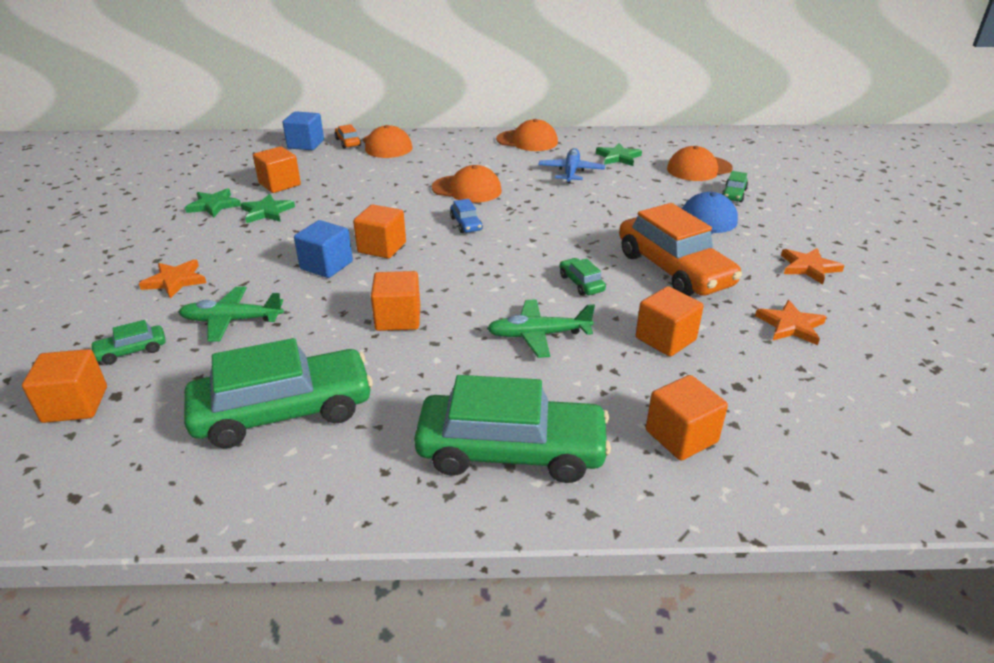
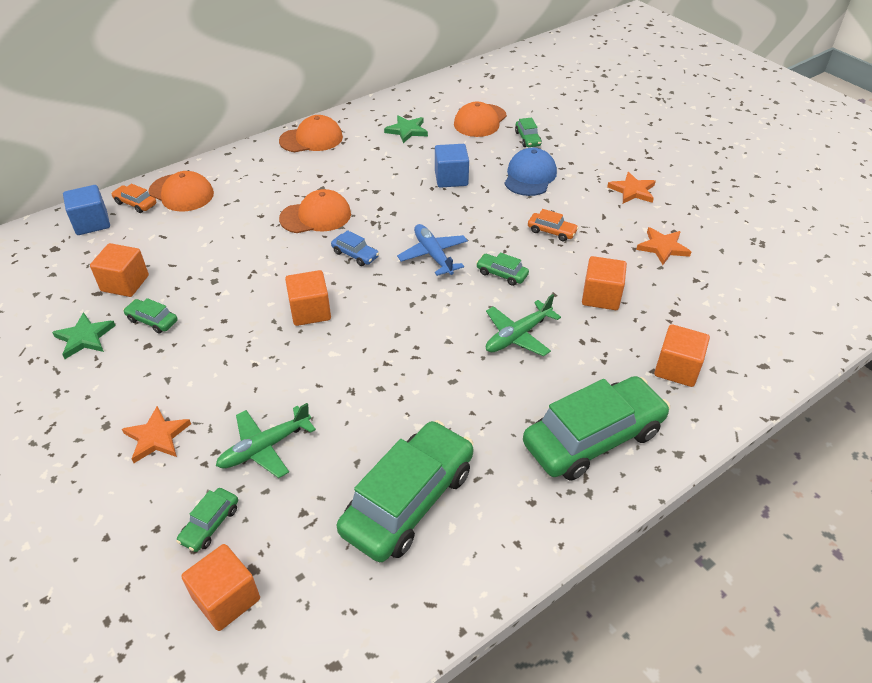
camera: 35 degrees left, 10 degrees up
(267, 212) = (152, 321): green star -> green car
(326, 265) = (282, 352): blue cube -> blue cube (451, 178)
(398, 318) = (402, 373): orange cube -> none
(571, 172) = (385, 162): blue plane -> blue plane (433, 255)
(673, 269) = (551, 231): orange car -> orange car, size x0.43

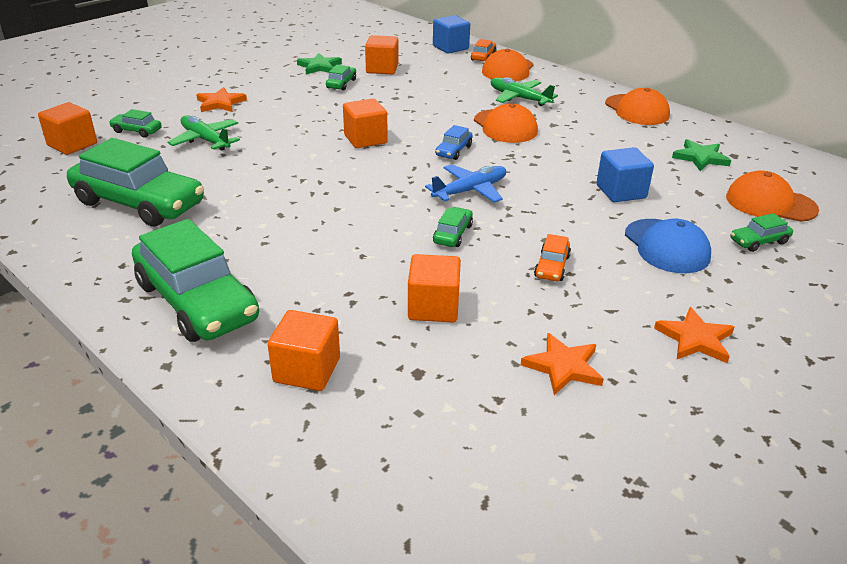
camera: 80 degrees right, 10 degrees down
(518, 335) = (351, 249): green plane -> green plane (519, 98)
(530, 176) = (666, 246): blue cap -> blue cap turned 60 degrees clockwise

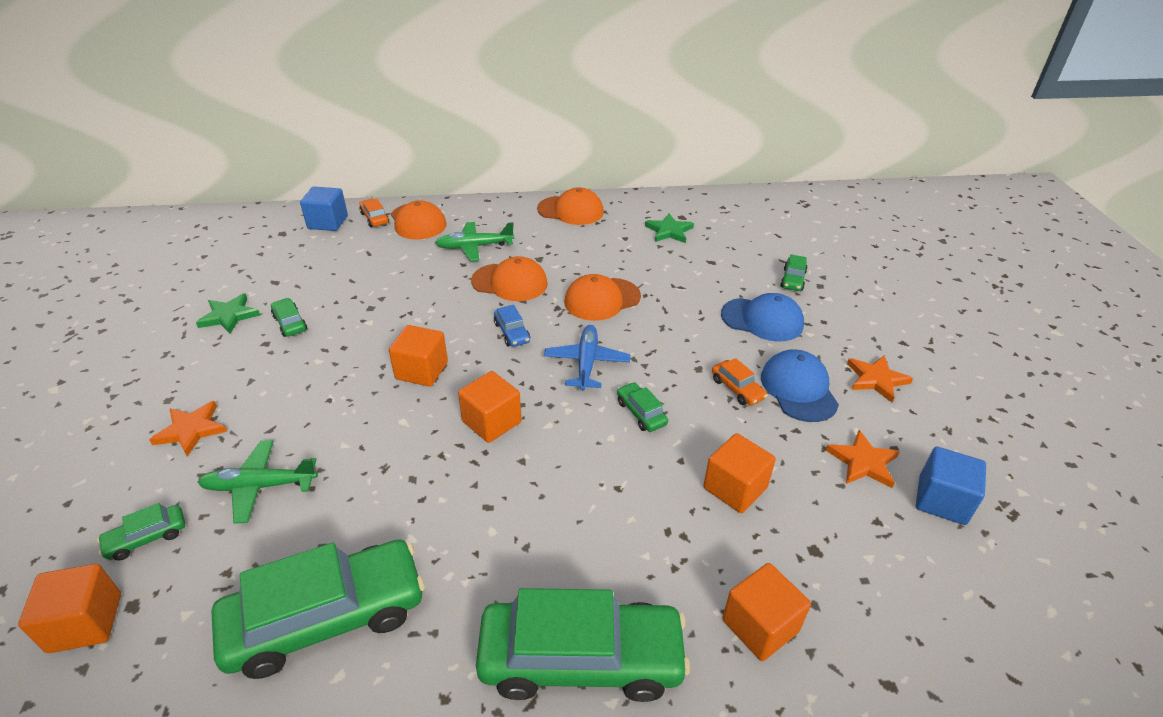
camera: 50 degrees left, 5 degrees up
(382, 69) = (302, 282): orange cube -> orange cube (491, 422)
(604, 298) = (798, 389): none -> blue cap
(621, 192) = (673, 292): blue cube -> blue cube (941, 500)
(770, 203) = (754, 245): orange cap -> orange cap (602, 299)

